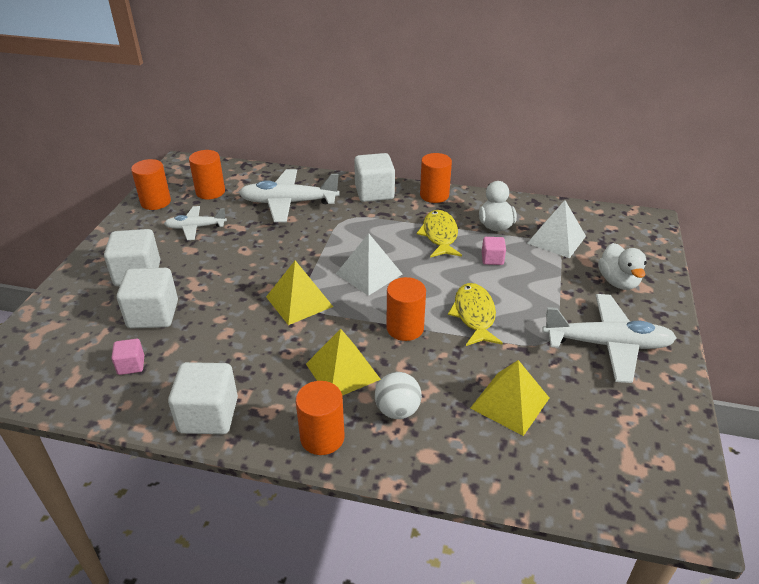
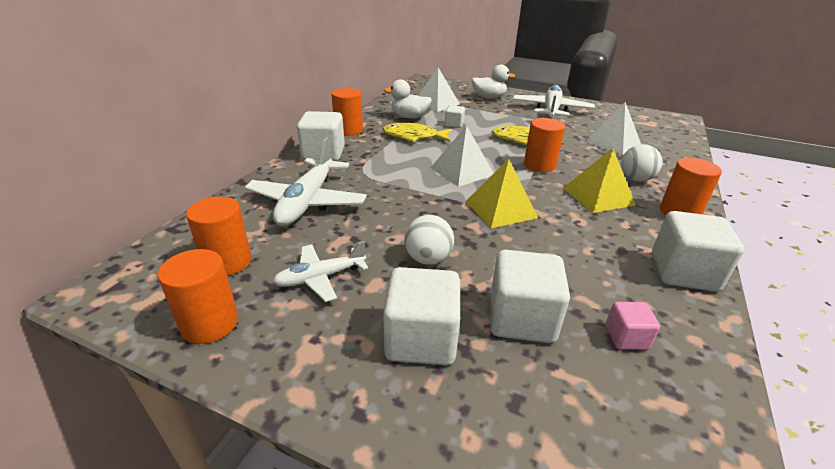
camera: 80 degrees left, 5 degrees down
(195, 227) = (320, 278): white plane -> white plane turned 60 degrees clockwise
(219, 268) = (428, 259): none -> white ball
(492, 259) = (454, 124): pink cube -> white cube
(510, 403) = (613, 143): yellow pyramid -> white pyramid

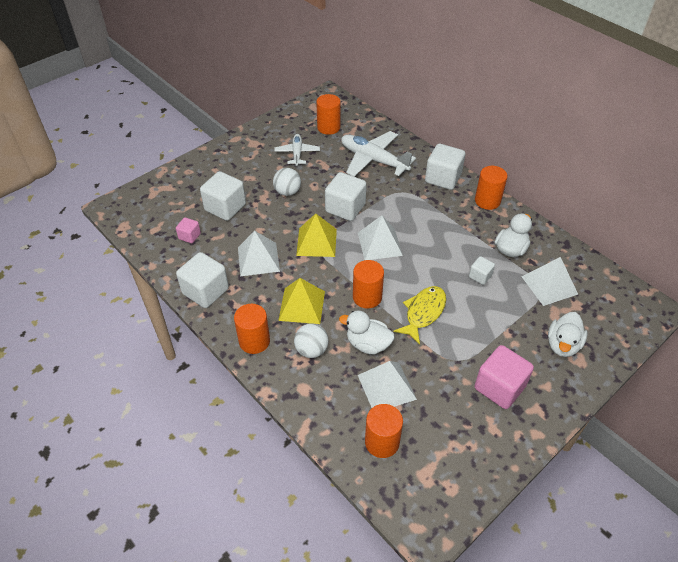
camera: 115 degrees right, 15 degrees up
(210, 323) = (288, 121): orange cylinder -> orange cylinder (382, 442)
(413, 137) = (459, 237): yellow fish -> none
(421, 339) = (237, 173): white cube -> white cube (345, 208)
(551, 110) = (499, 387): white plane -> pink cube
(578, 245) = (258, 259): none -> white pyramid
(588, 156) = (368, 344): none -> white duck

